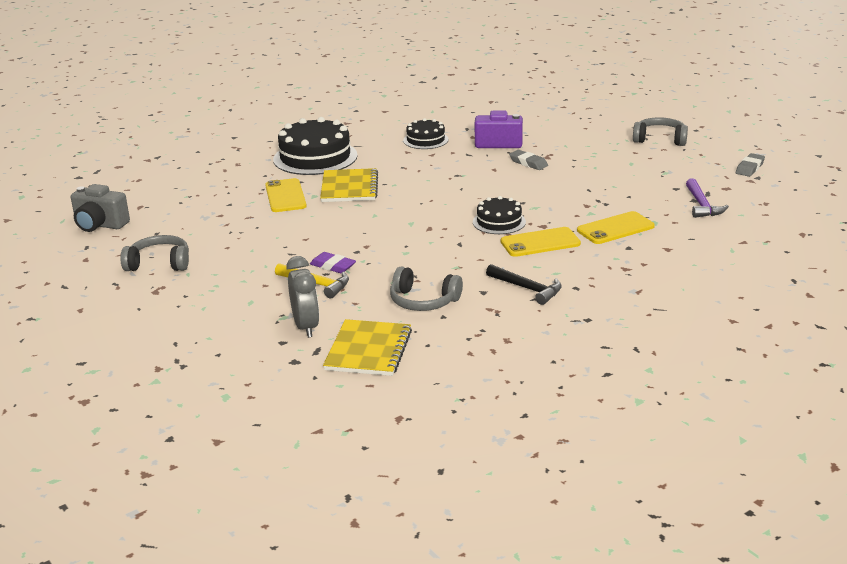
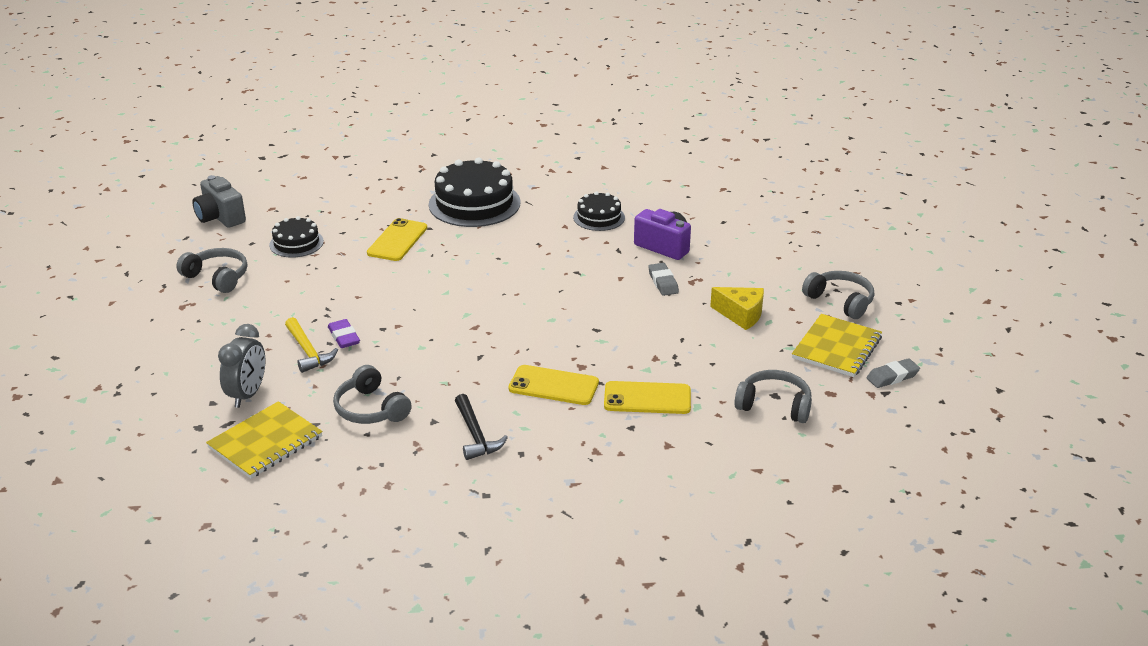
camera: 30 degrees right, 5 degrees up
(349, 188) = (462, 251): yellow notebook -> yellow notebook (837, 348)
(499, 222) = (546, 345): black cake -> black cake (296, 243)
(608, 165) = (741, 315): none -> yellow cheese
(702, 205) = (774, 405): purple hammer -> grey headphones

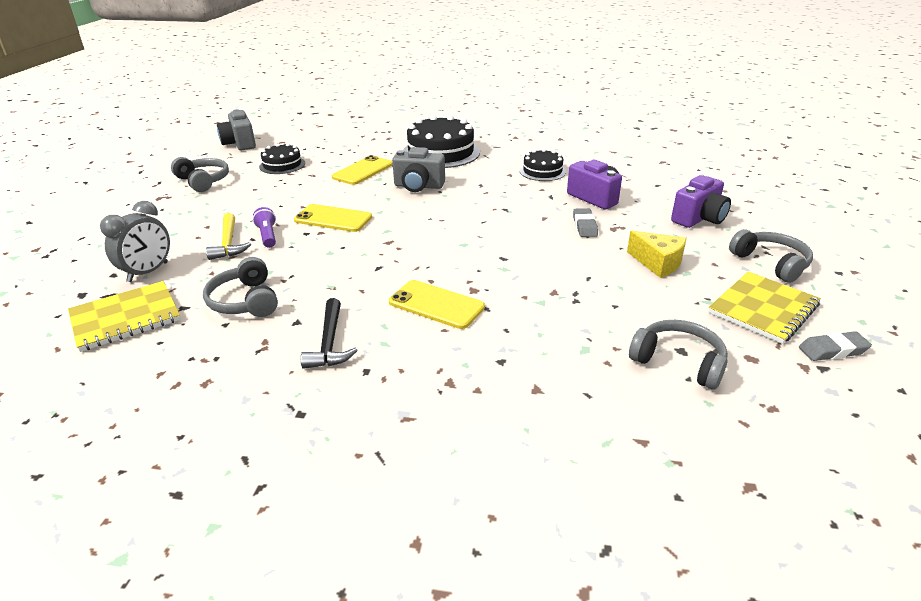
camera: 15 degrees right, 0 degrees up
(344, 337) = (267, 236): purple eraser -> purple flashlight
(472, 254) = (418, 186): none -> grey camera
(647, 398) = (531, 332): yellow phone -> yellow phone (333, 219)
(770, 259) = (699, 219): none -> purple camera

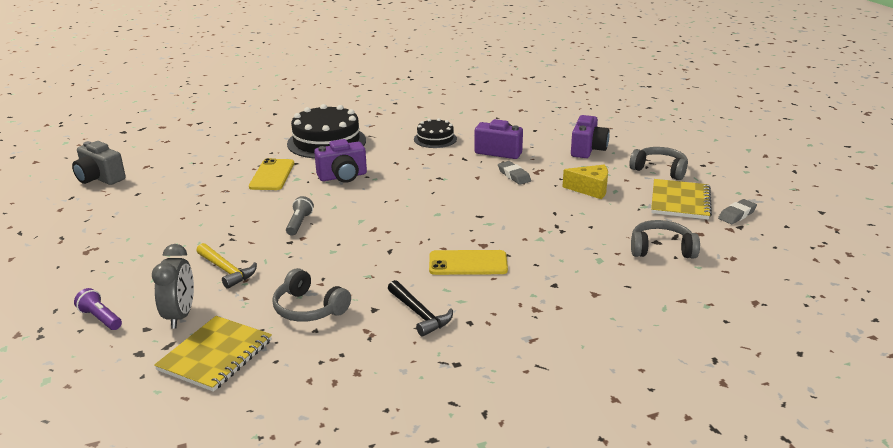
camera: 30 degrees left, 5 degrees down
(203, 181) = (113, 224): grey headphones -> none
(267, 236) = (256, 254): purple flashlight -> purple flashlight (100, 318)
(282, 165) = (180, 188): black cake -> none
(333, 219) = (299, 223): yellow phone -> grey flashlight
(418, 186) = (343, 176): grey camera -> purple camera

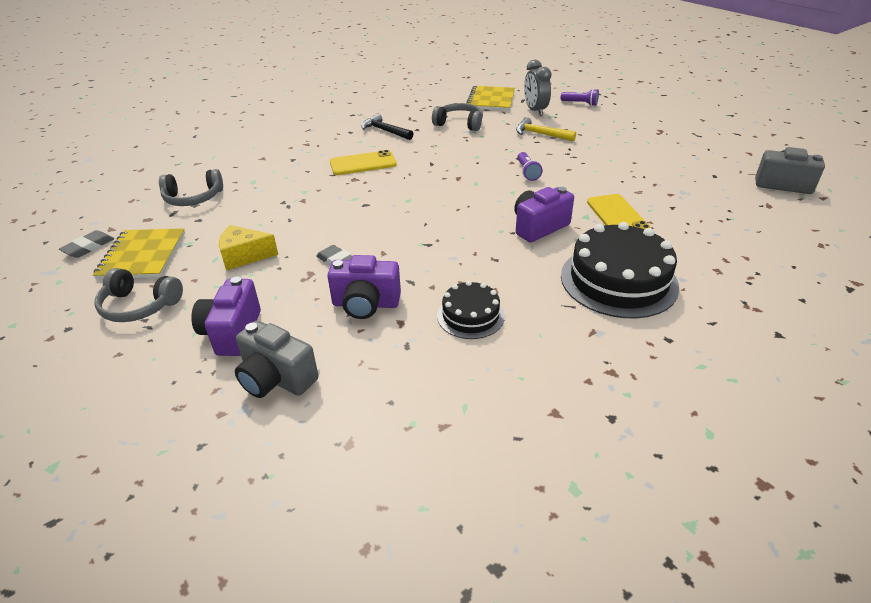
camera: 165 degrees right, 10 degrees up
(299, 223) = (527, 172): grey flashlight -> purple flashlight
(557, 130) = (276, 379): none -> grey camera

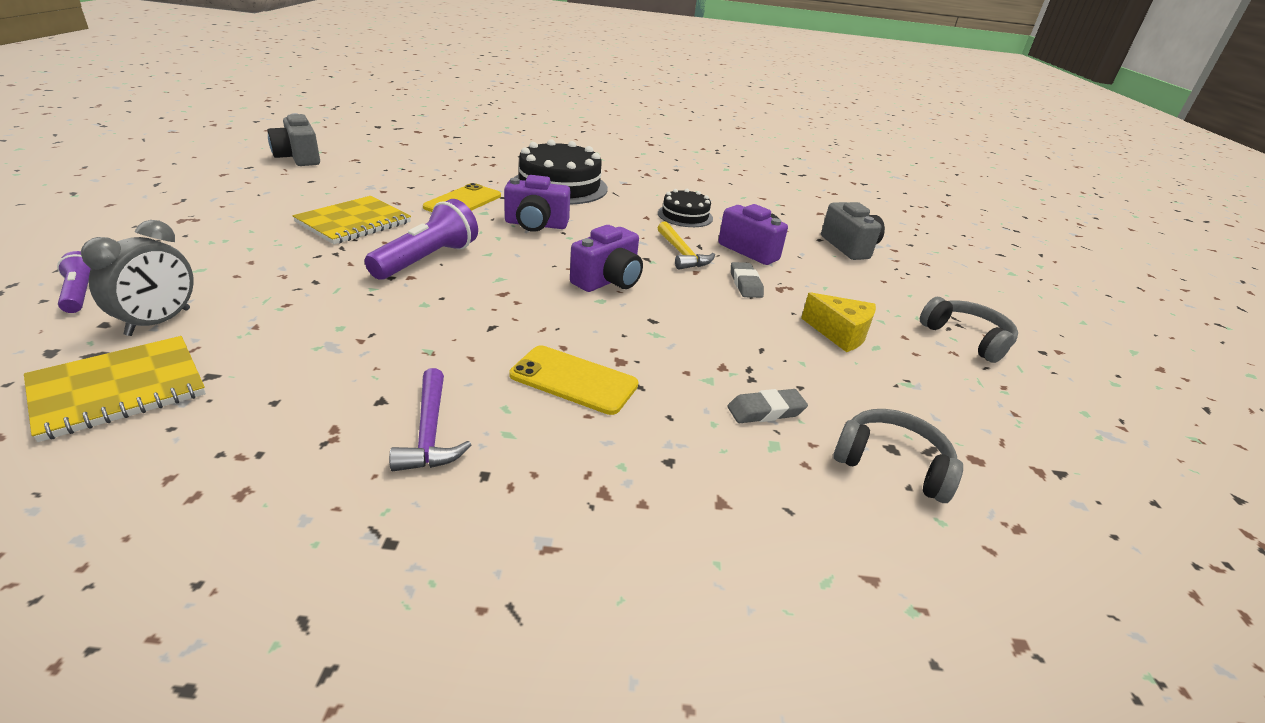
camera: 145 degrees left, 5 degrees down
(88, 247) = (1064, 450): grey eraser -> grey eraser (766, 411)
(142, 256) = (973, 395): yellow notebook -> yellow notebook (354, 222)
(232, 333) = (874, 281): purple camera -> purple camera (608, 281)
(385, 131) = (430, 432): black hammer -> purple hammer
(459, 124) = (304, 368): grey headphones -> none
(527, 172) = (427, 260): purple flashlight -> purple flashlight, size x1.81
(540, 134) = (281, 286): yellow hammer -> yellow hammer (682, 254)

